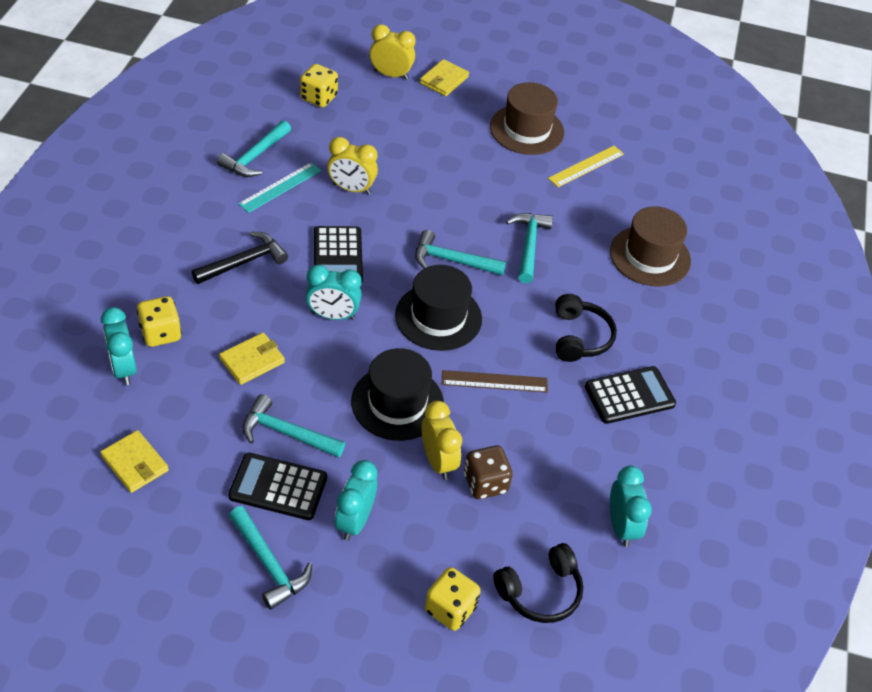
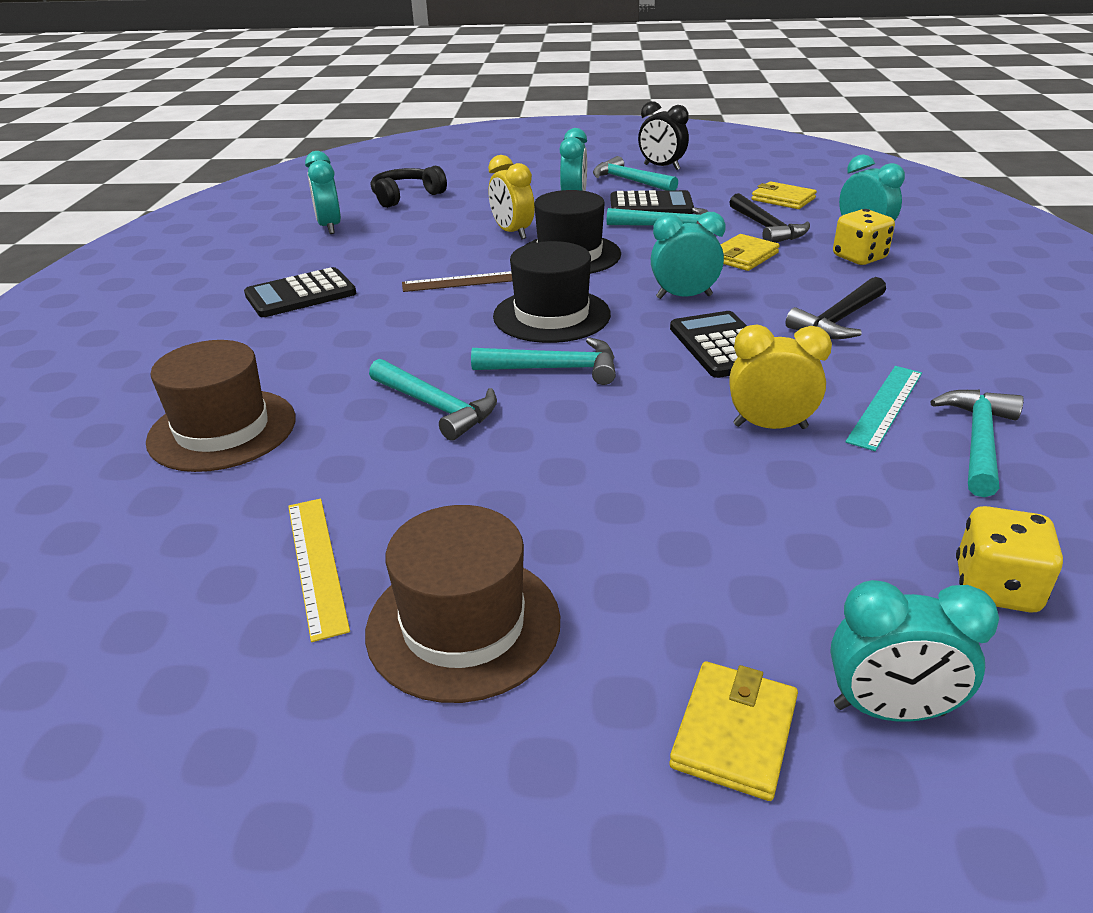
camera: 175 degrees right, 15 degrees down
(197, 405) = (767, 228): none -> black hammer
(209, 599) = (661, 167): none -> black clock
(391, 75) = (889, 710): yellow clock -> turquoise clock
(450, 609) = (479, 184): yellow dice -> none
(485, 483) = (462, 229): brown dice -> none
(528, 245) = (437, 407): turquoise hammer -> turquoise hammer turned 45 degrees counterclockwise
(579, 337) = (358, 327): black headphones -> none
(586, 166) = (317, 564): yellow ruler -> yellow ruler turned 60 degrees counterclockwise

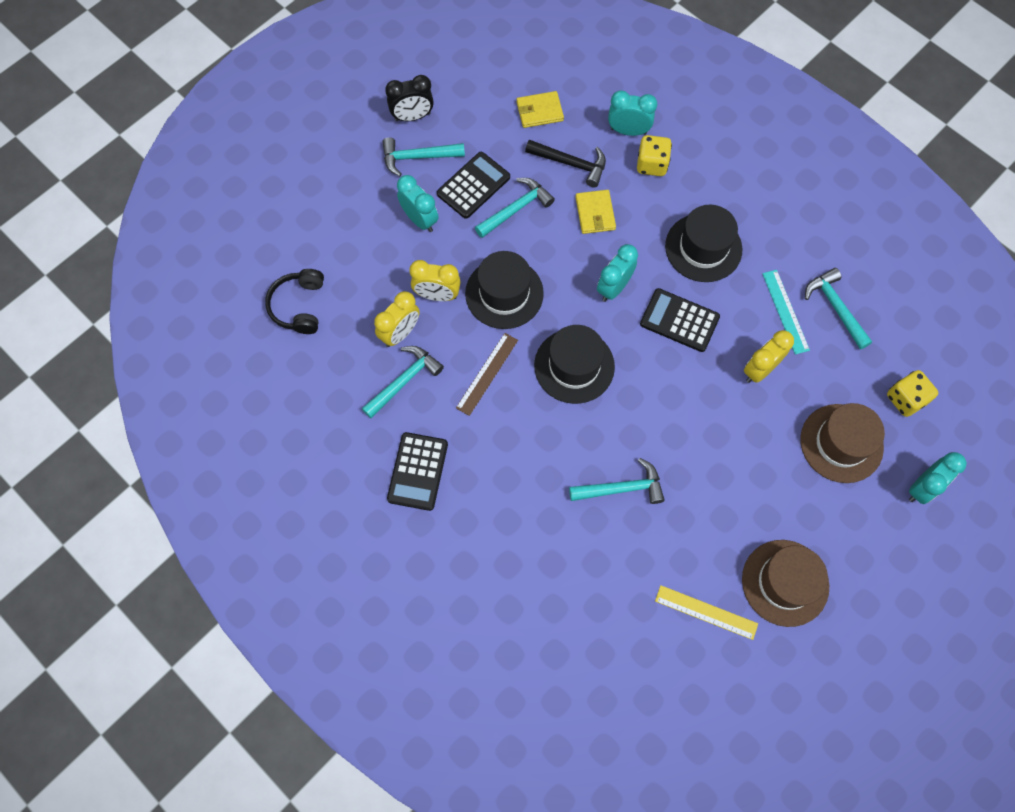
camera: 50 degrees left, 35 degrees up
(222, 430) = (557, 595): brown hat -> brown hat (841, 443)
(329, 227) = (312, 389): turquoise clock -> none
(445, 234) = (400, 333): none -> yellow clock
(555, 369) = (633, 410): turquoise hammer -> turquoise hammer (404, 380)
(734, 733) = (896, 539): yellow wallet -> none
(838, 320) = (703, 248): black hammer -> black hat

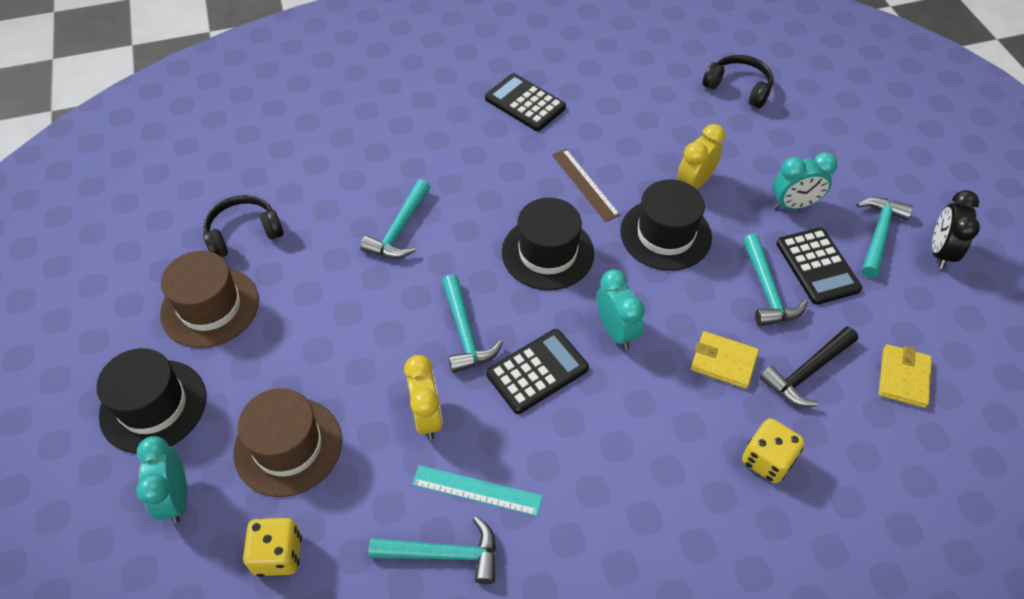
camera: 120 degrees right, 15 degrees down
(400, 333) = (668, 142): yellow clock -> none
(404, 380) = (617, 126): turquoise hammer -> turquoise hammer (465, 333)
(628, 131) = (833, 461): turquoise clock -> none
(703, 248) = (615, 450): black hat -> black hat (153, 406)
(706, 612) = (243, 233): yellow ruler -> black headphones

